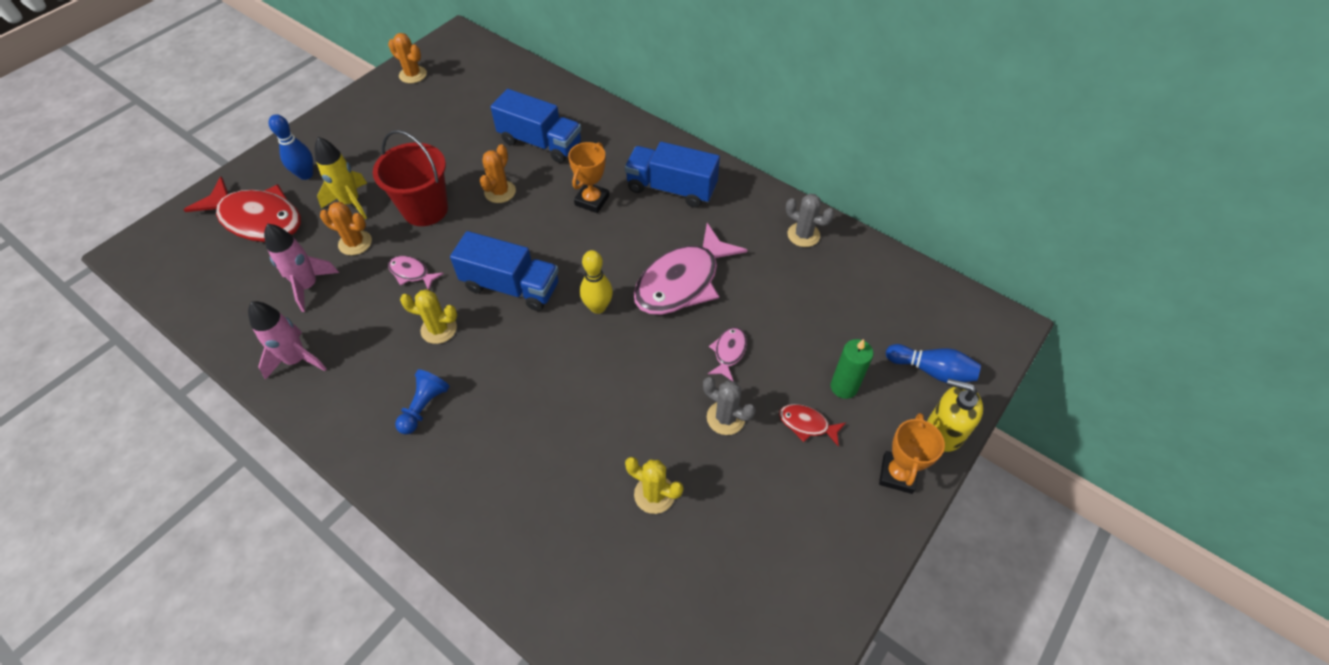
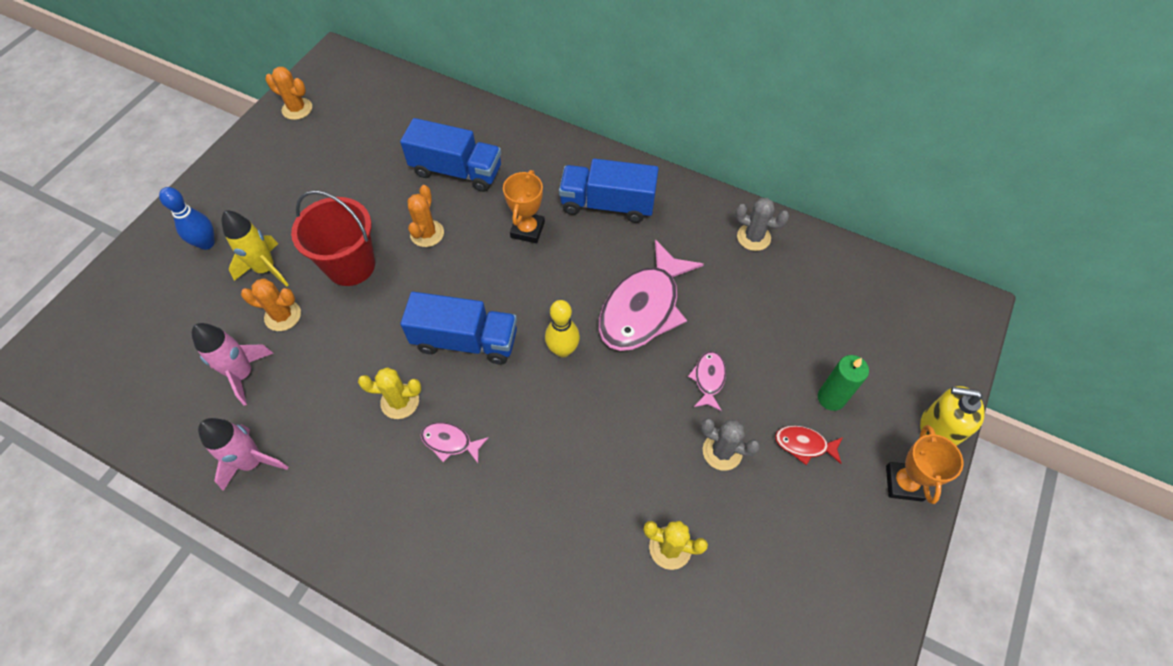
camera: 10 degrees left, 5 degrees up
(257, 219) = (165, 304): red fish -> none
(411, 273) = (354, 342): pink fish -> pink fish (450, 442)
(424, 407) = (406, 493): blue pawn -> none
(931, 370) = (912, 366): blue bowling pin -> none

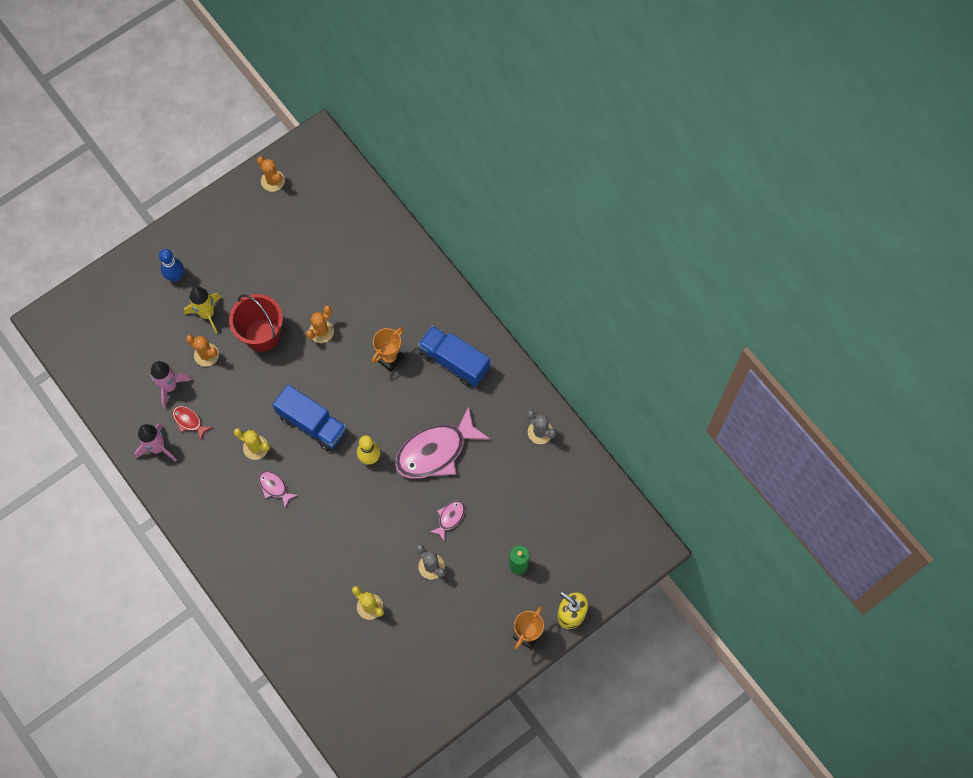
camera: 25 degrees right, 10 degrees up
(456, 171) = (363, 287): blue truck -> none
(804, 445) = (483, 585): red fish -> red fish (189, 421)

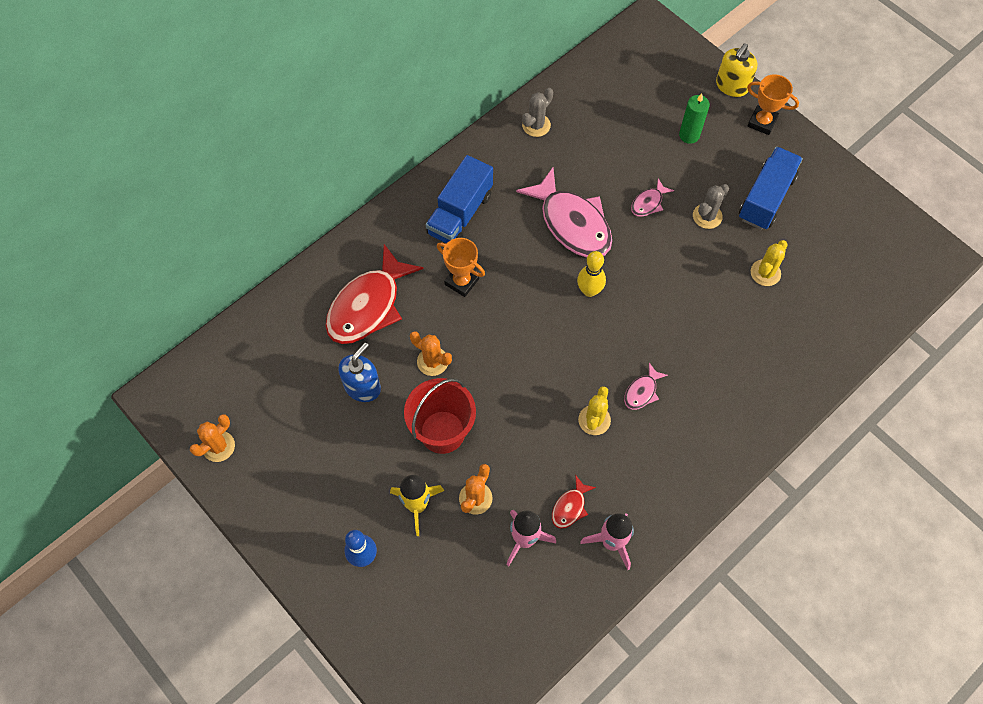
camera: 95 degrees left, 5 degrees down
(307, 280) = (362, 387): none -> blue soap dispenser
(312, 423) = (555, 358): blue truck -> blue truck (766, 198)
(376, 286) = (368, 306): none -> red fish
(450, 518) = (648, 203): pink fish -> pink fish turned 75 degrees counterclockwise

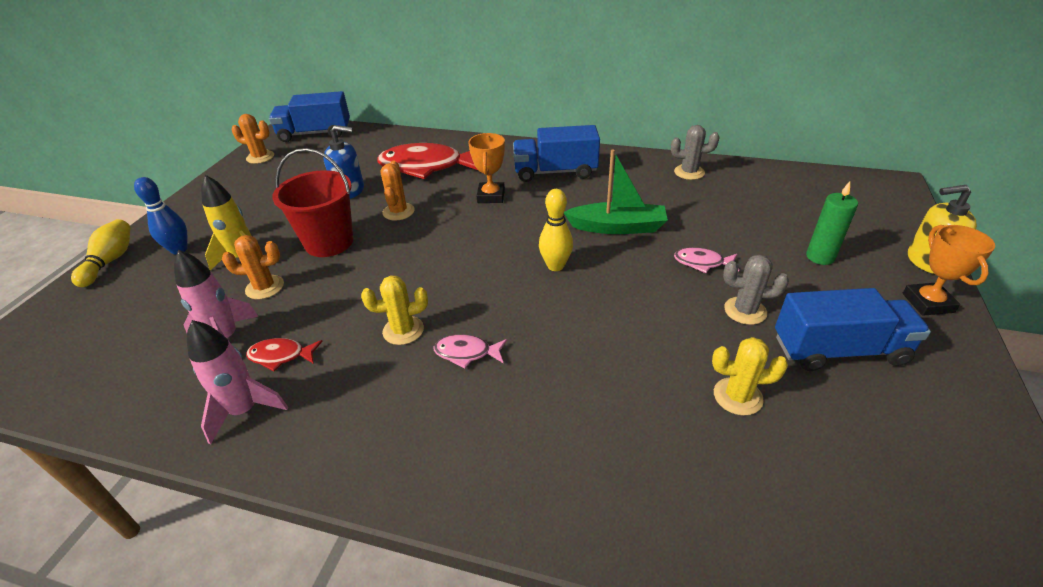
camera: 60 degrees right, 25 degrees down
(202, 377) = (315, 134): none -> blue truck
(341, 618) = (110, 261): none -> yellow bowling pin
(572, 223) = (617, 227): pink fish -> green boat

